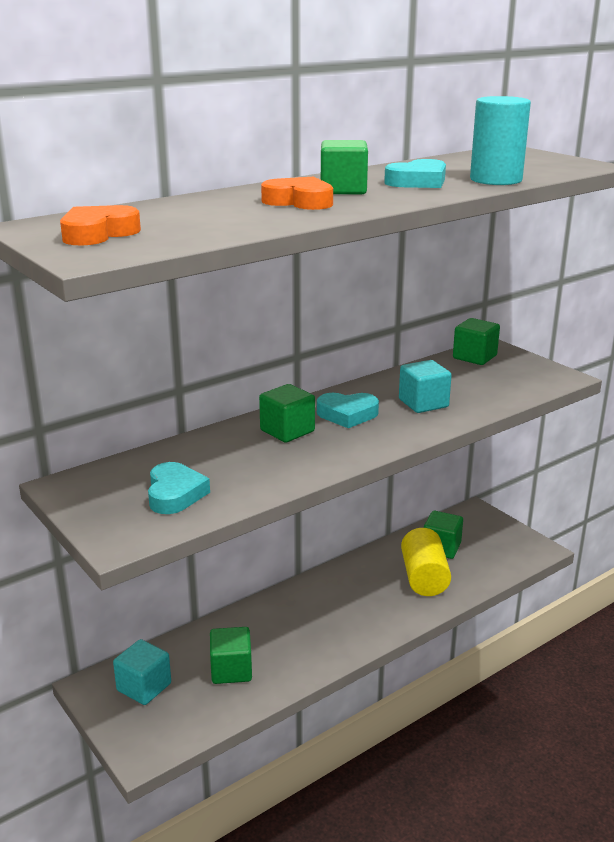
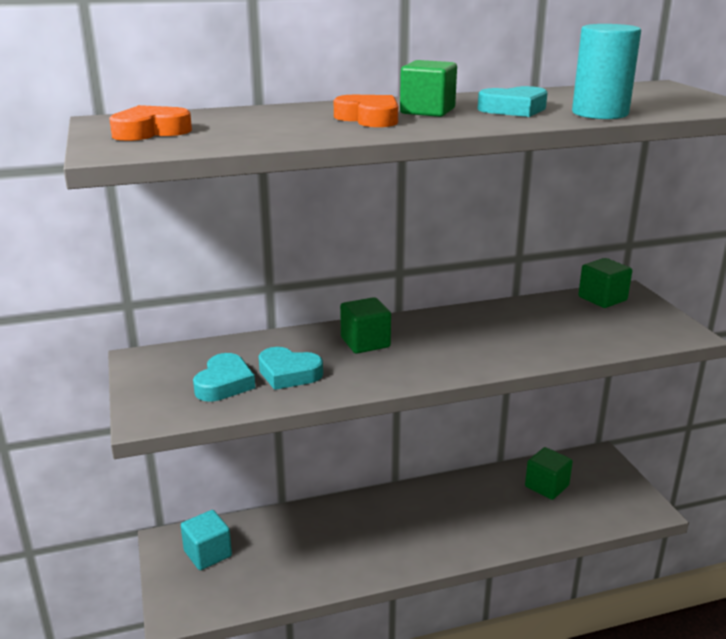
camera: 20 degrees right, 0 degrees up
(231, 670) = (289, 558): green cube -> none
(347, 414) = (433, 336): turquoise heart -> turquoise heart (288, 374)
(423, 403) = (516, 337): turquoise cube -> none
(424, 578) = (514, 512): yellow cylinder -> none

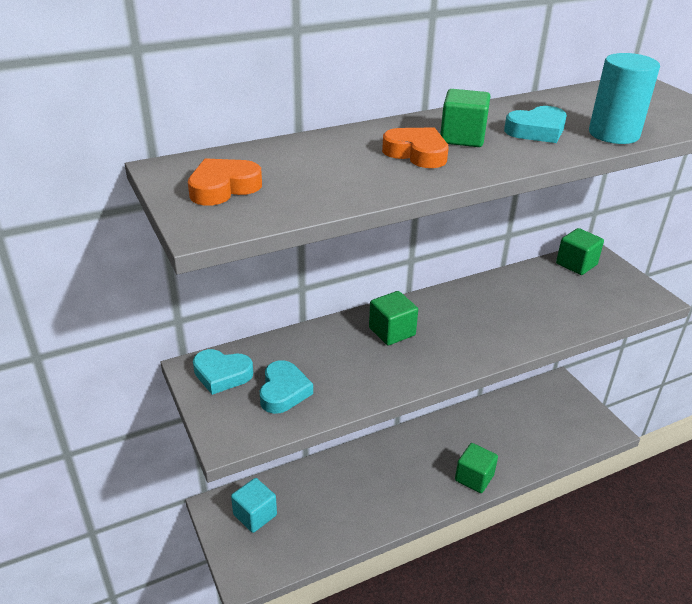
camera: 10 degrees left, 10 degrees up
(288, 374) = (337, 374): turquoise heart -> turquoise heart (222, 375)
(546, 486) = (523, 416): green cube -> green cube (474, 478)

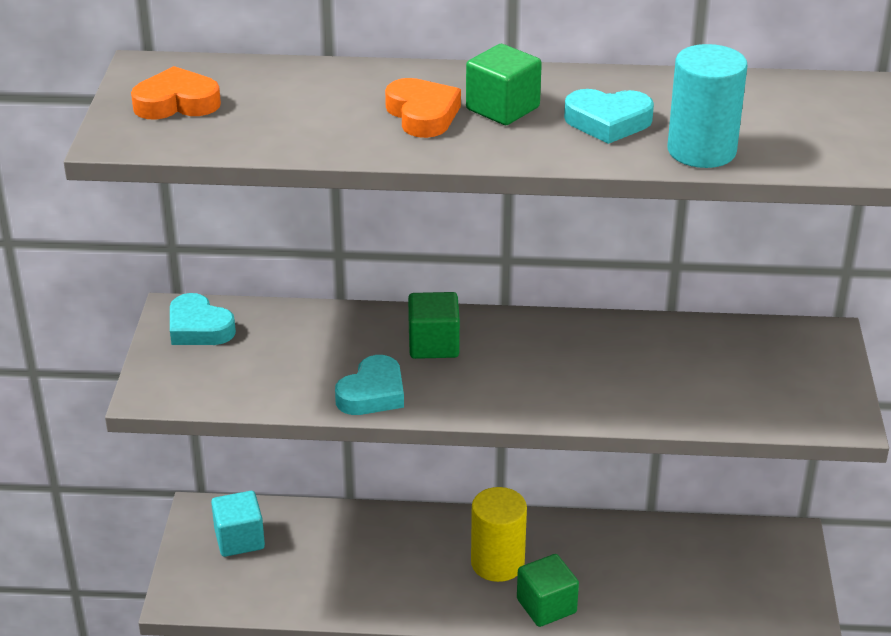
camera: 30 degrees right, 0 degrees up
(283, 391) = (248, 367): turquoise heart -> turquoise heart (372, 393)
(425, 462) = (497, 563): none -> yellow cylinder
(576, 264) = (781, 340): green cube -> none

